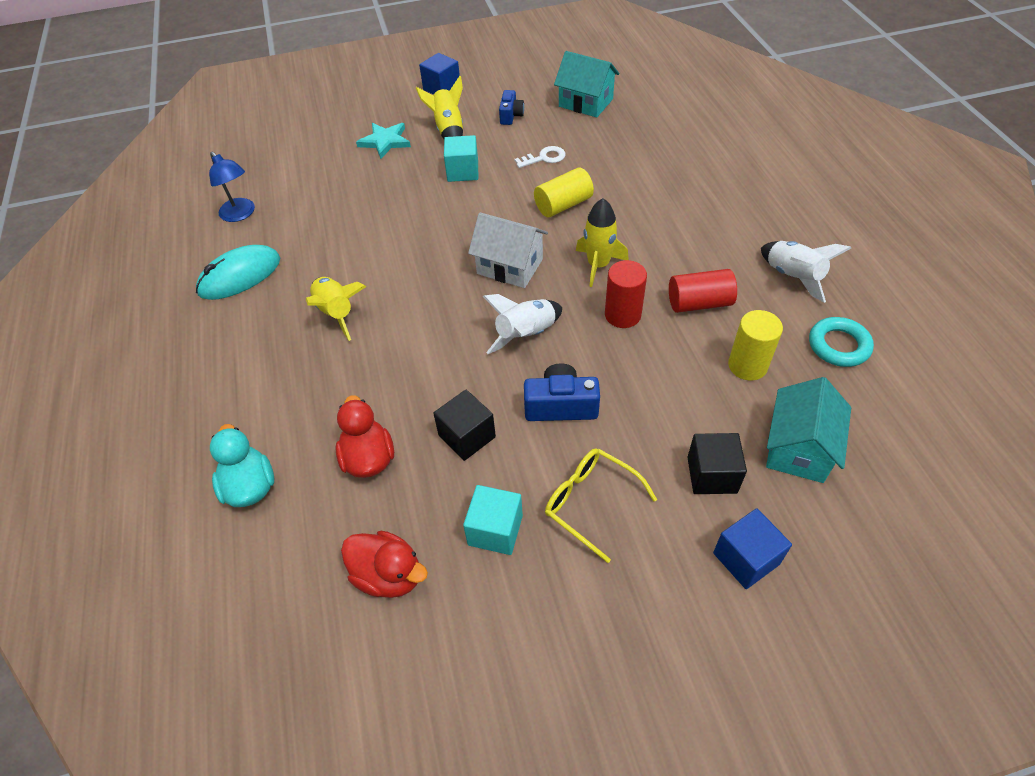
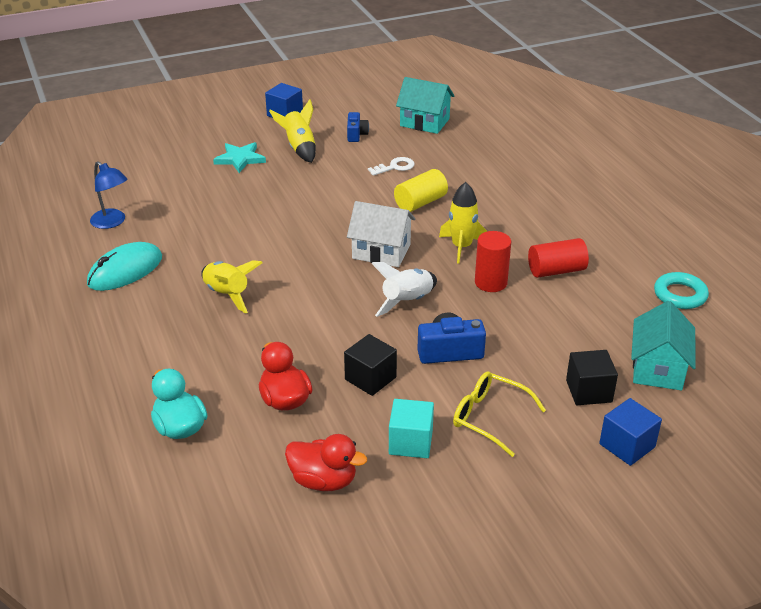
camera: 10 degrees left, 15 degrees down
(463, 171) = (320, 180): turquoise cube -> none
(747, 365) = (605, 313): yellow cylinder -> none
(793, 277) = (634, 248): white rocket -> none

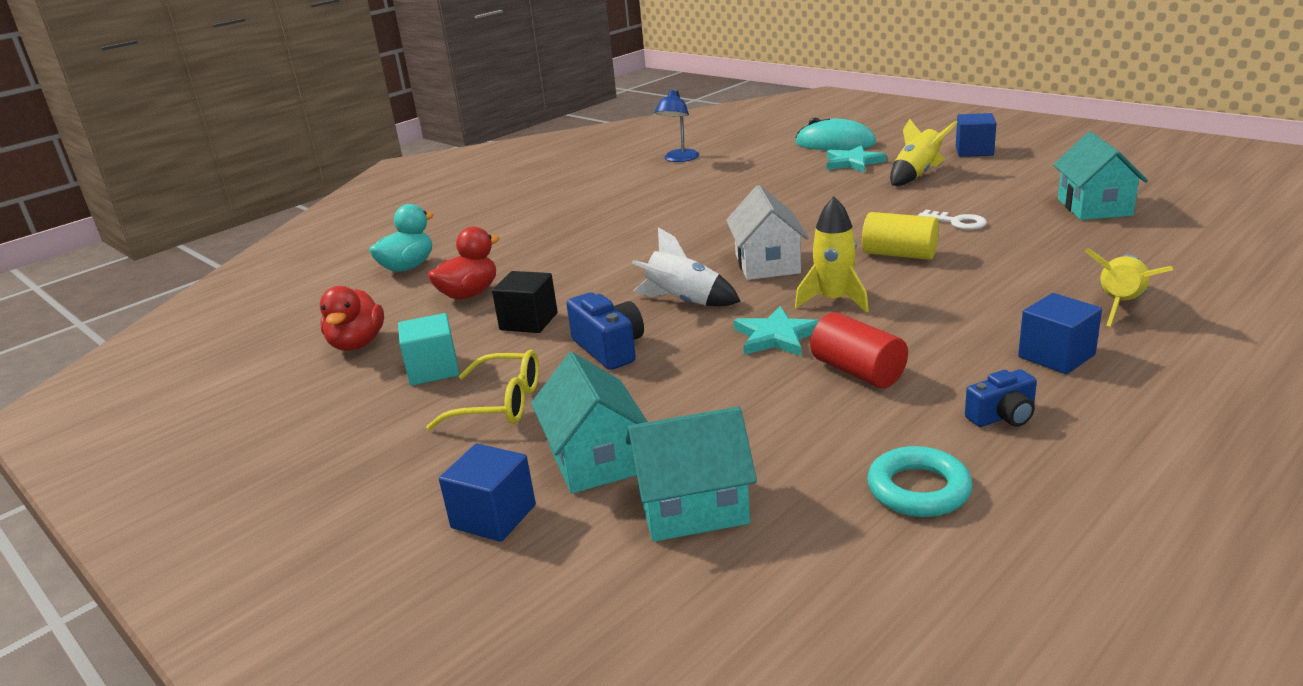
camera: 70 degrees right, 10 degrees down
(125, 271) = (612, 184): turquoise mouse -> turquoise mouse (835, 144)
(227, 295) = (614, 226): yellow rocket -> yellow rocket (1121, 306)
(356, 134) = (994, 187): blue camera -> blue camera (1002, 416)
(490, 418) = (499, 404): yellow glasses -> yellow glasses turned 90 degrees clockwise
(491, 282) = (776, 336): red cylinder -> turquoise star
(586, 209) = (1056, 356): none -> blue cube
(589, 391) = (595, 459): black cube -> turquoise house

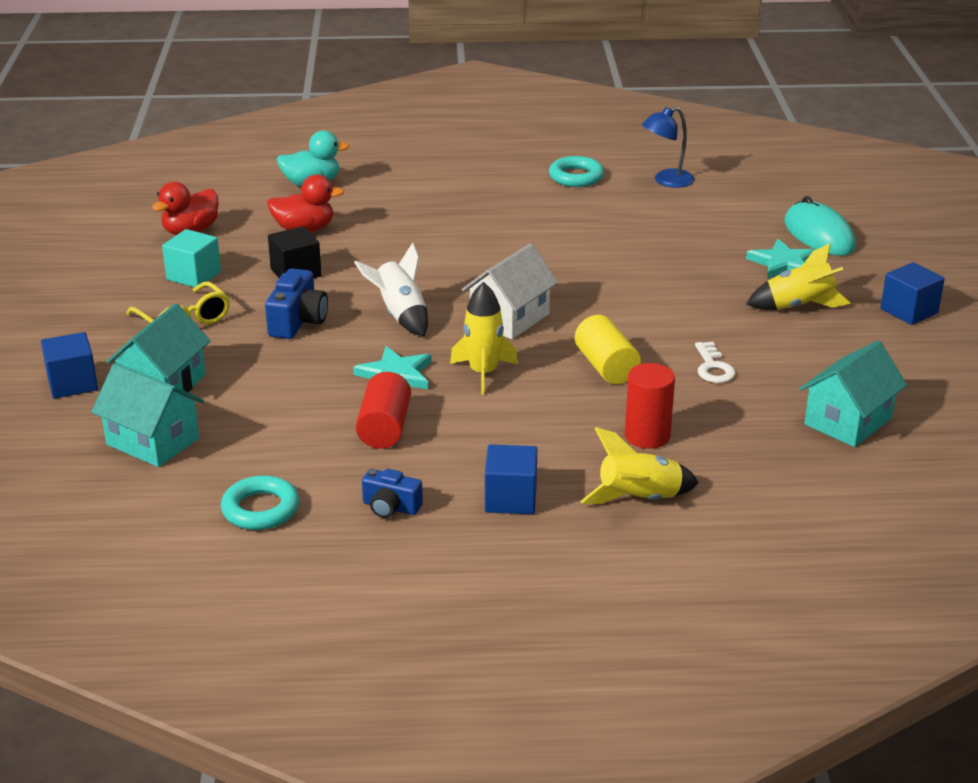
camera: 40 degrees right, 5 degrees up
(613, 180) = (576, 177): none -> turquoise ring
(1025, 273) = (647, 436): none -> red cylinder

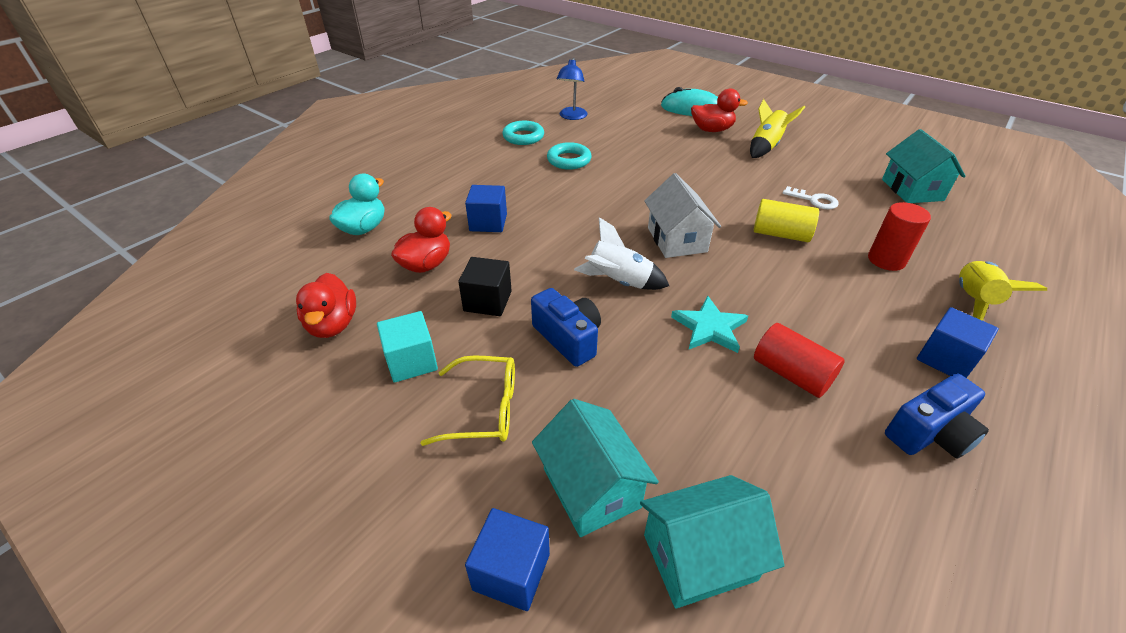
camera: 50 degrees left, 10 degrees up
(260, 509) = (892, 530): turquoise ring -> turquoise ring (569, 160)
(390, 507) = (929, 433): blue camera -> blue camera, size x1.51
(483, 373) = (745, 285): yellow rocket -> none
(783, 263) = (712, 130): turquoise star -> red duck
(909, 311) = (801, 124): blue cube -> blue cube (488, 222)

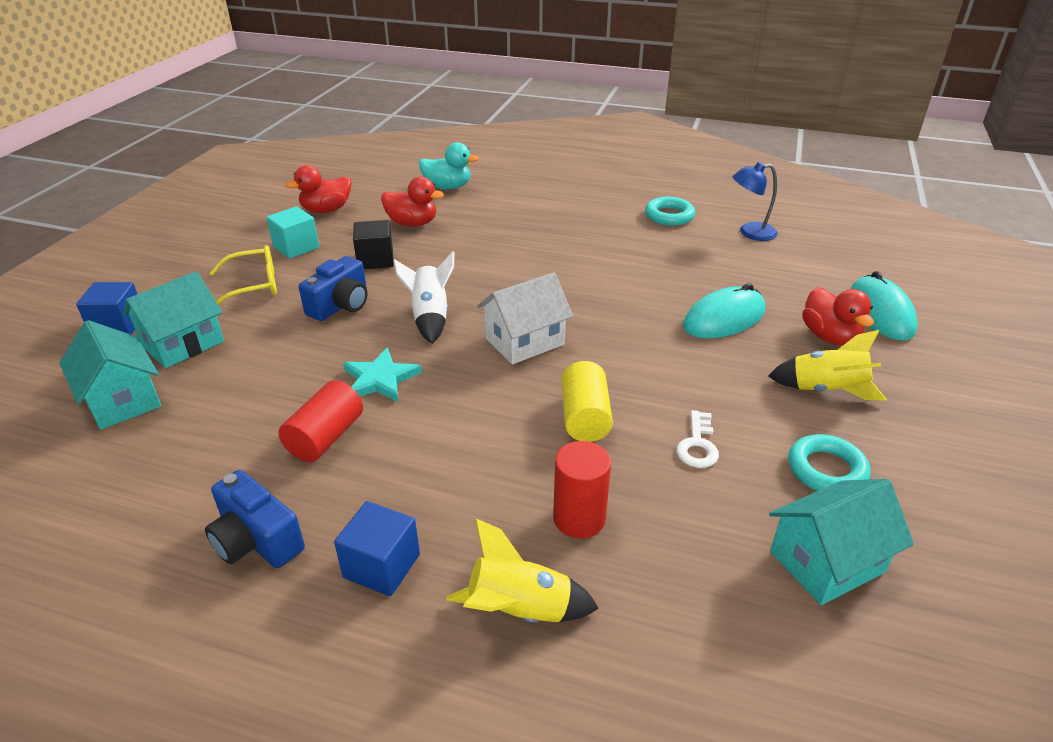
camera: 70 degrees right, 5 degrees down
(483, 409) = (253, 285): yellow glasses -> yellow glasses turned 90 degrees counterclockwise
(488, 222) = (490, 234): blue cube -> none
(569, 160) = (642, 250): turquoise ring -> turquoise ring (826, 470)
(678, 155) = (724, 319): none -> turquoise mouse

